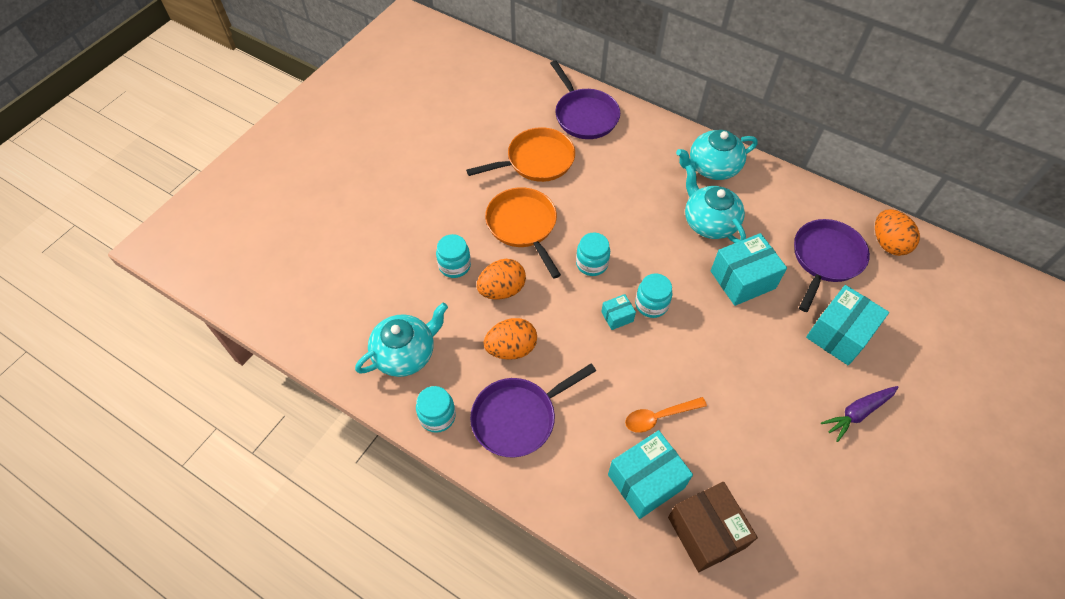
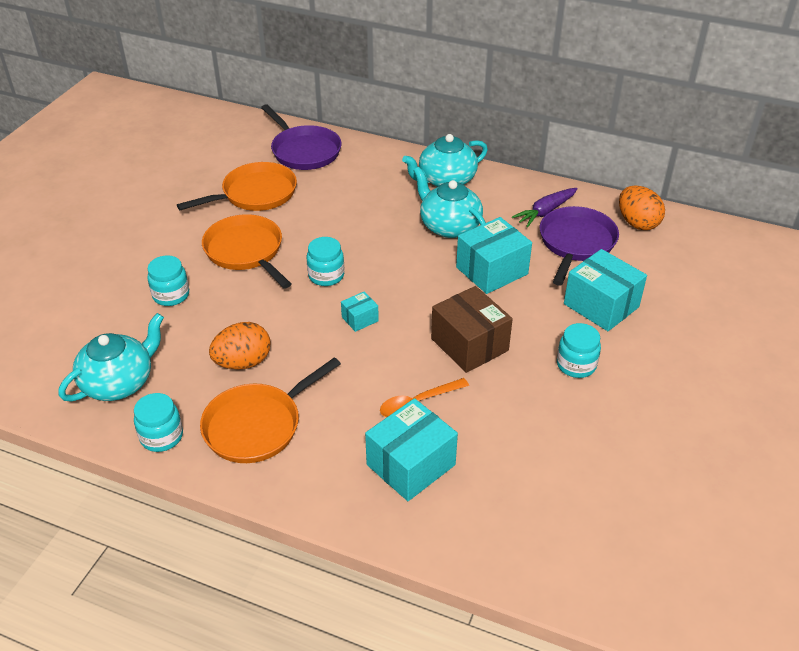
camera: 10 degrees left, 15 degrees down
(502, 290) = (227, 311): orange egg -> none
(518, 418) = (257, 425): purple pan -> orange pan
(651, 304) = (396, 304): turquoise jar -> turquoise jar (576, 365)
(706, 532) = (485, 503): brown box -> brown box (469, 344)
(839, 334) = (601, 305): turquoise box -> turquoise box turned 75 degrees counterclockwise
(857, 413) = (632, 371): purple carrot -> purple carrot (545, 212)

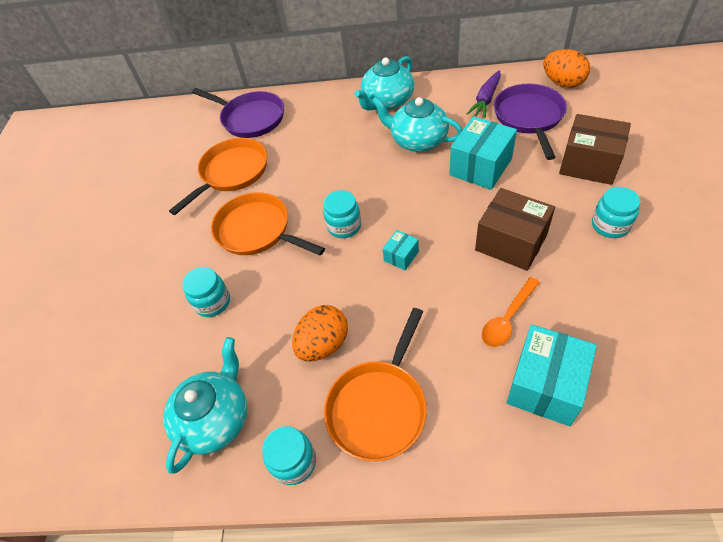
camera: 15 degrees left, 10 degrees up
(601, 305) = (589, 163): turquoise box -> brown box

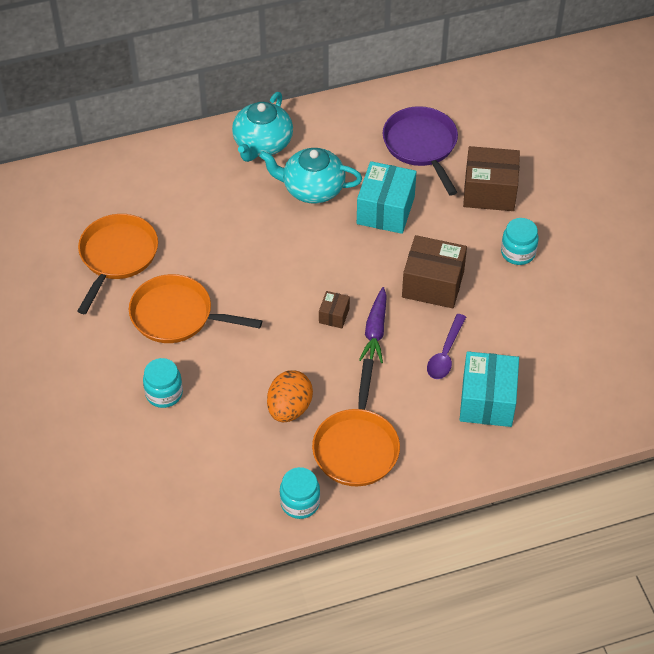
camera: 25 degrees left, 0 degrees up
(215, 419) = (216, 488): turquoise teapot -> none
(250, 118) = (106, 186): purple pan -> none
(344, 226) = (267, 295): turquoise jar -> none
(401, 256) = (334, 315): turquoise box -> brown box
(486, 99) = (371, 129): purple carrot -> purple carrot (375, 331)
(507, 319) = (445, 354): orange spoon -> purple spoon
(562, 83) = (448, 98): orange egg -> none

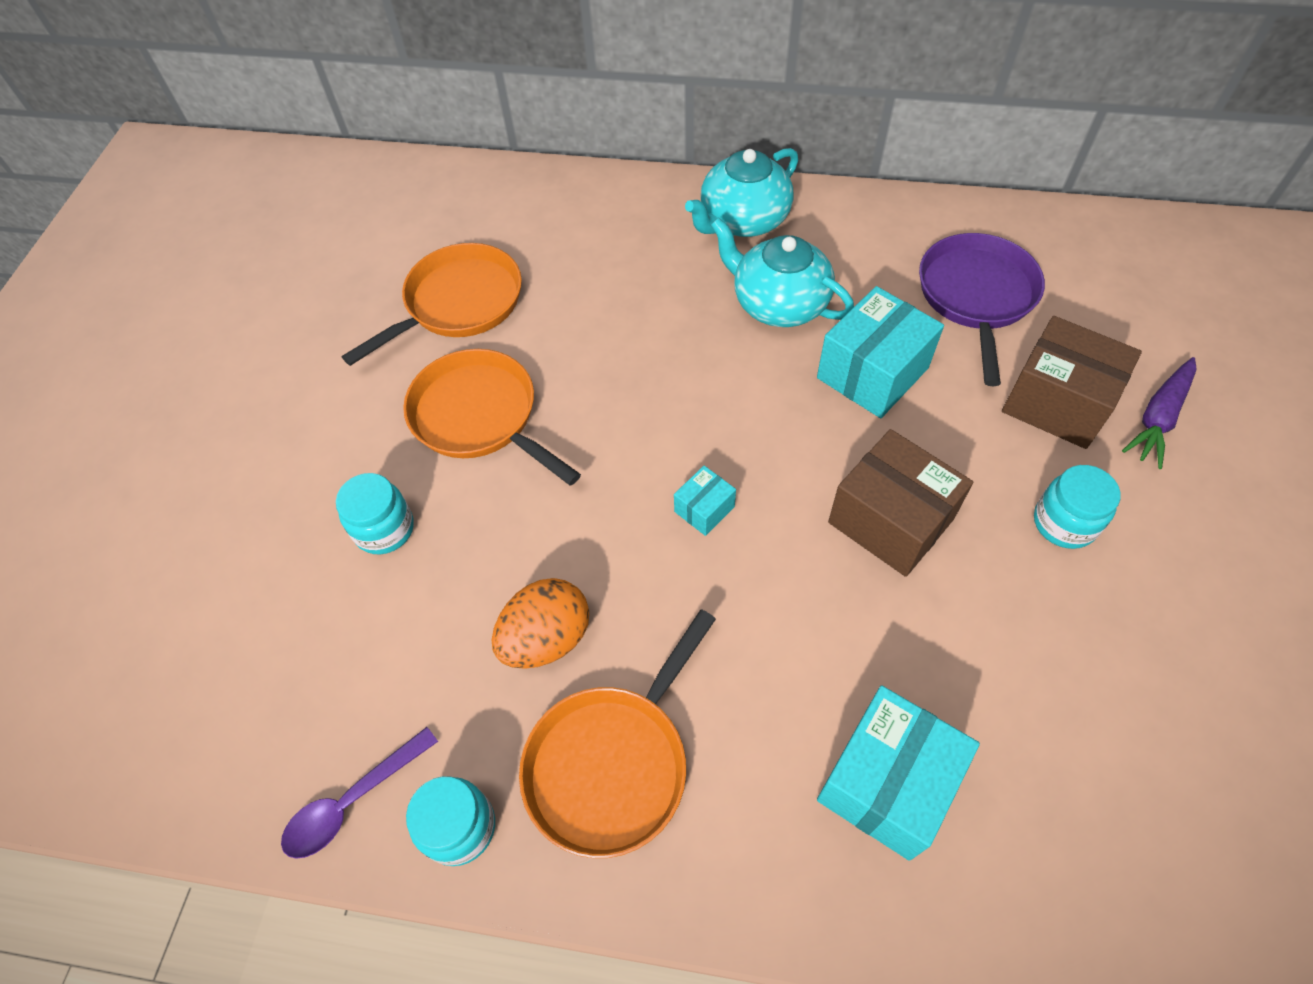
camera: 30 degrees right, 5 degrees up
(334, 315) = (704, 509): brown box -> turquoise box
(375, 331) = (756, 562): purple carrot -> purple carrot (1158, 418)
(445, 354) = (852, 655): purple spoon -> purple spoon (352, 801)

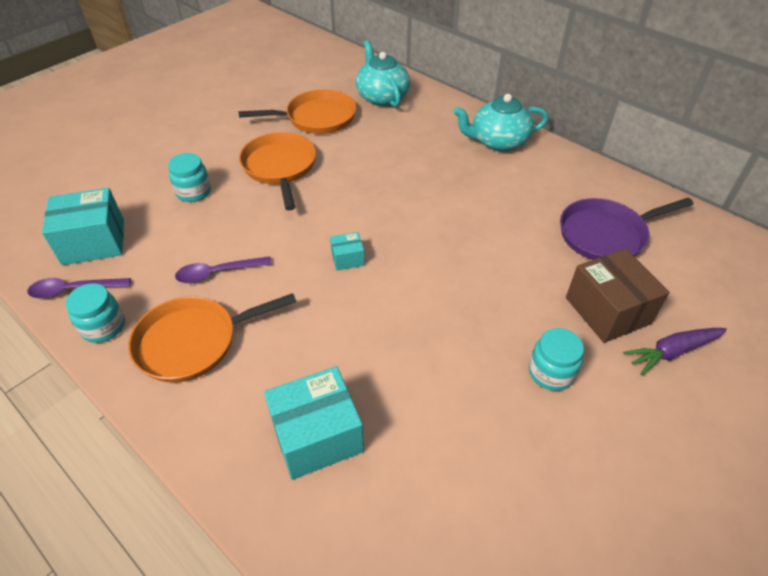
camera: 30 degrees right, 10 degrees down
(546, 638) = (217, 273): orange egg -> purple spoon
(778, 304) = (480, 187): turquoise teapot -> turquoise teapot (382, 97)
(872, 373) = (503, 242): turquoise box -> turquoise box (94, 242)
(890, 521) = (443, 316): brown box -> none
(976, 296) = (606, 235): purple pan -> purple pan turned 150 degrees counterclockwise

